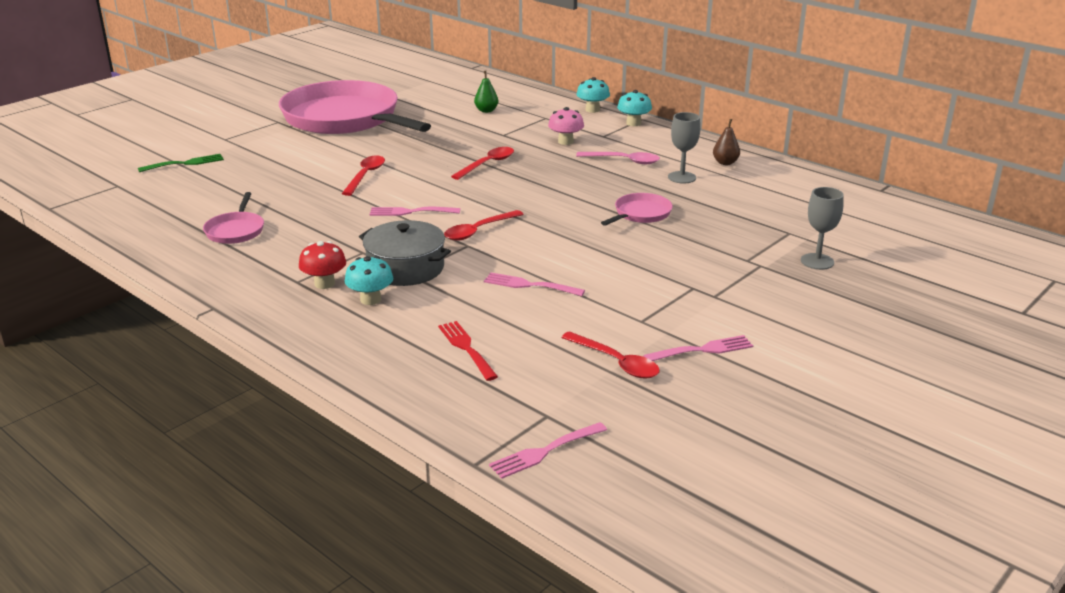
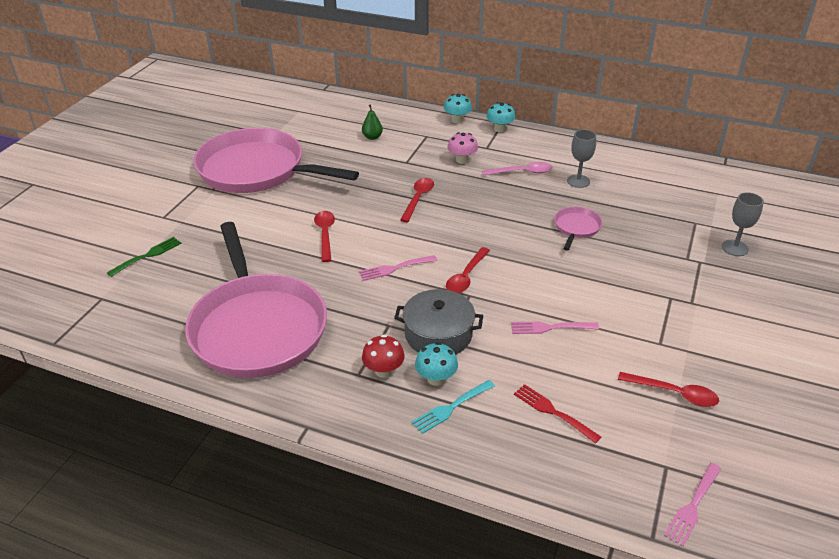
camera: 20 degrees left, 10 degrees up
(235, 230) = (257, 328): pink pan -> pink pan, size x2.49
(364, 323) = (451, 407): none -> turquoise fork
(703, 350) = (724, 362): pink fork -> none
(725, 163) = (598, 158): brown pear -> none

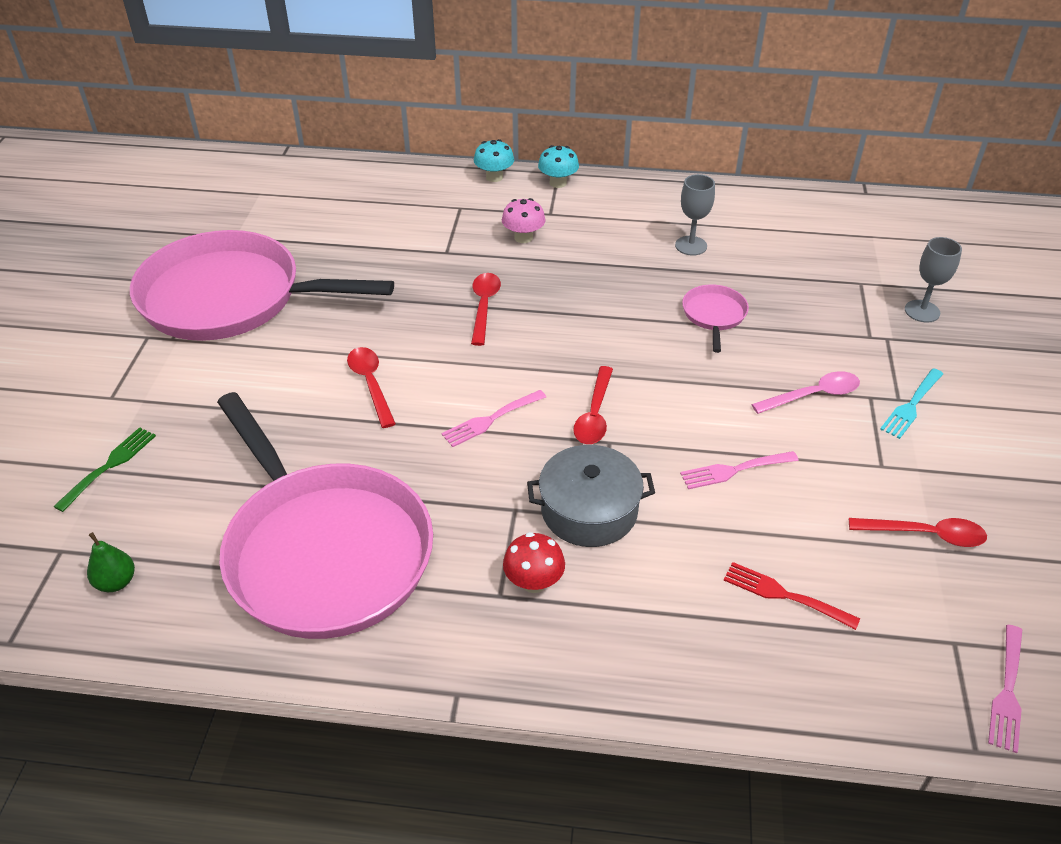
camera: 15 degrees left, 5 degrees up
(372, 137) = (383, 220): green pear -> green pear (116, 582)
(436, 378) = (611, 579): turquoise mushroom -> none
(451, 407) = (647, 618): turquoise fork -> turquoise fork (911, 405)
(522, 172) = (612, 244): pink spoon -> pink spoon (813, 395)

